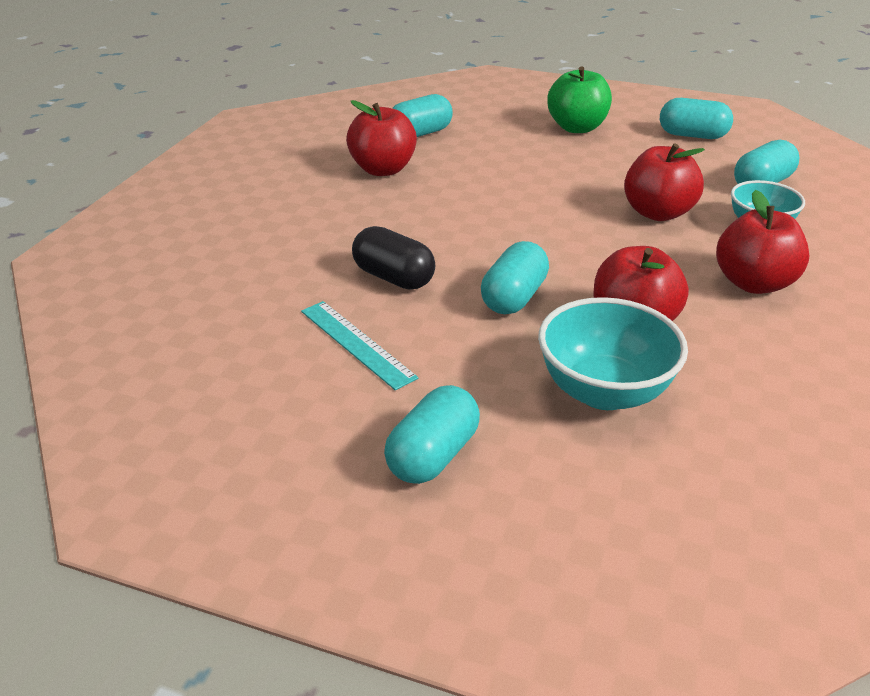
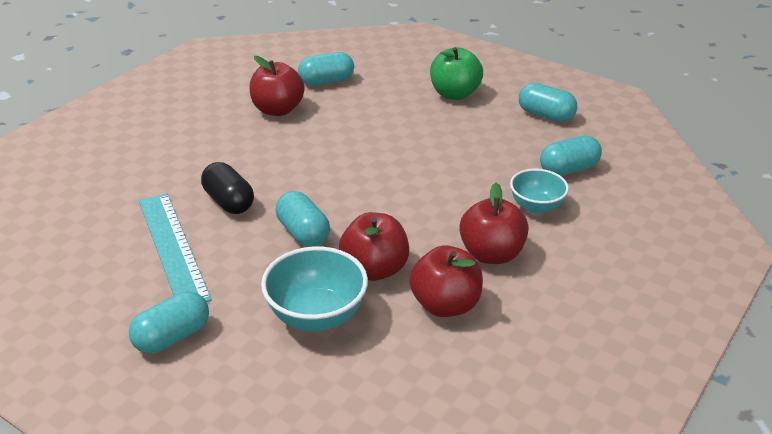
camera: 15 degrees right, 0 degrees up
(356, 343) = (172, 248): turquoise ruler -> turquoise ruler, size x1.54
(514, 297) = (303, 233): turquoise capsule -> turquoise capsule turned 75 degrees counterclockwise
(657, 213) = (462, 181): red apple -> red apple (445, 305)

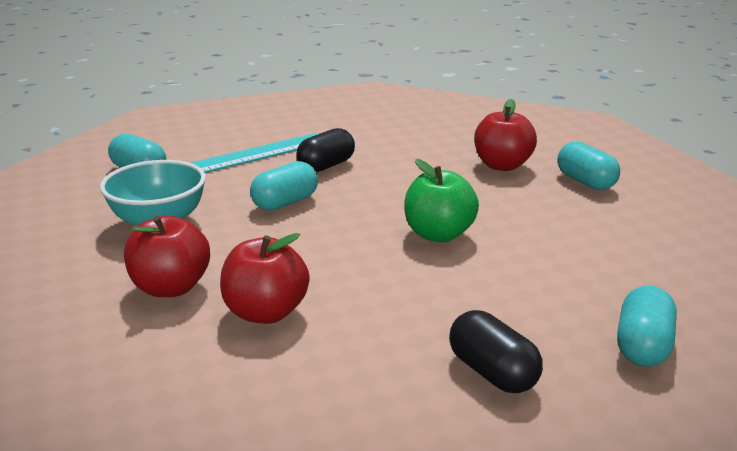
camera: 80 degrees right, 10 degrees down
(374, 269) = (230, 243): red apple -> none
(454, 94) = (635, 263): green apple -> green apple (438, 234)
(536, 206) = (380, 344): turquoise bowl -> none
(568, 169) = (492, 372): turquoise capsule -> black capsule

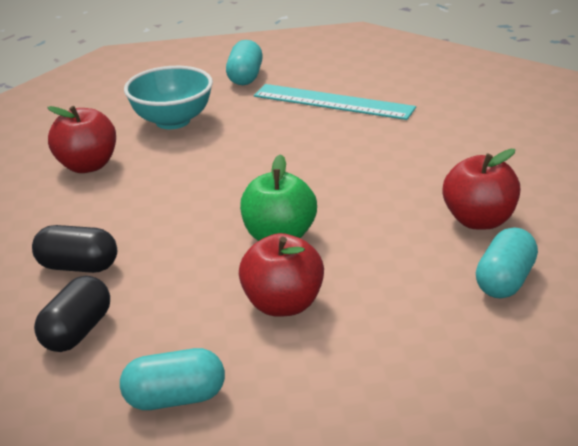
camera: 60 degrees right, 5 degrees up
(266, 312) = (84, 212): red apple -> red apple (283, 305)
(285, 202) = (260, 151): turquoise capsule -> none
(326, 166) = (354, 139): black capsule -> black capsule (78, 267)

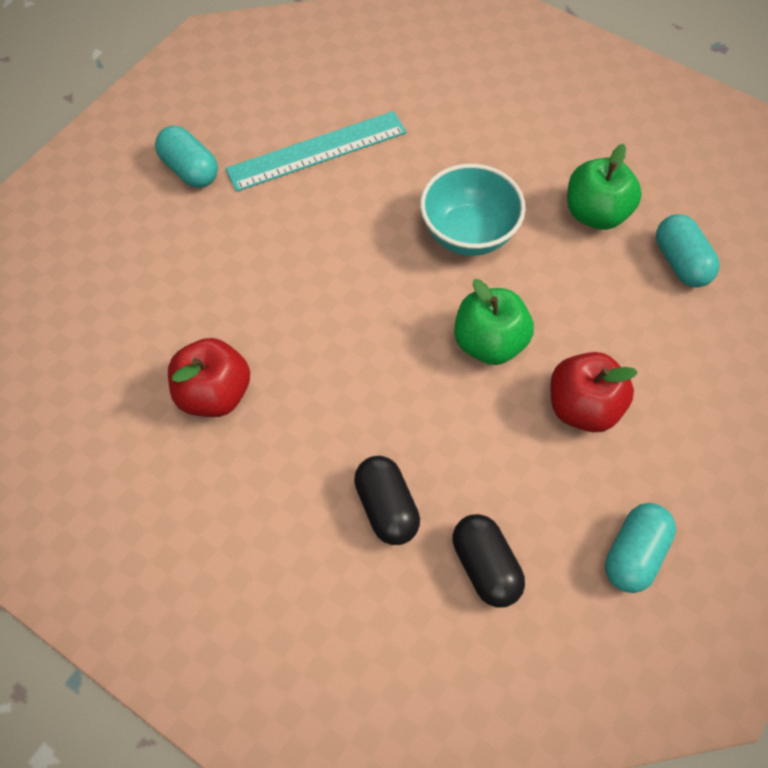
camera: 50 degrees left, 30 degrees up
(78, 267) = (386, 507): black capsule -> black capsule turned 75 degrees counterclockwise
(172, 121) = (207, 277): turquoise bowl -> turquoise bowl (468, 234)
(479, 221) = (596, 213): red apple -> green apple

